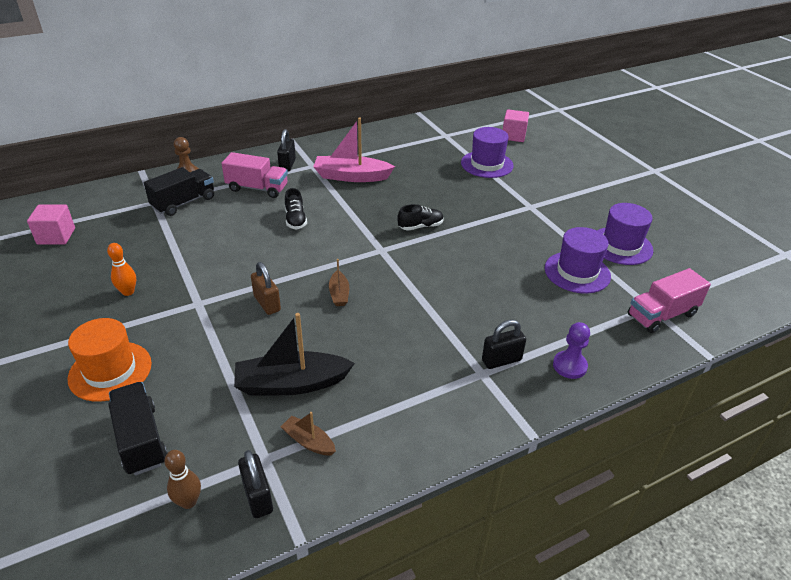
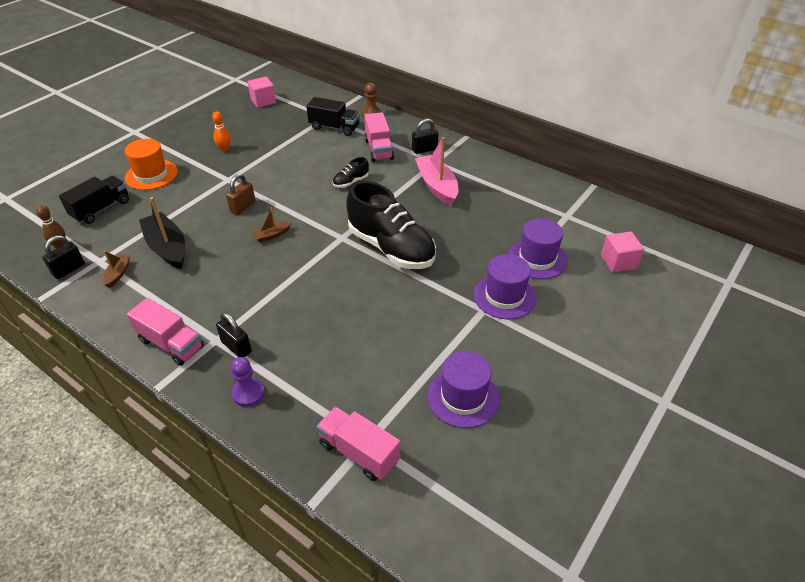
camera: 65 degrees right, 5 degrees up
(420, 226) = (391, 248): black shoe -> black shoe, size x2.36
(470, 411) = (171, 344): none -> pink truck
(577, 272) = (391, 370): purple hat -> purple hat (504, 296)

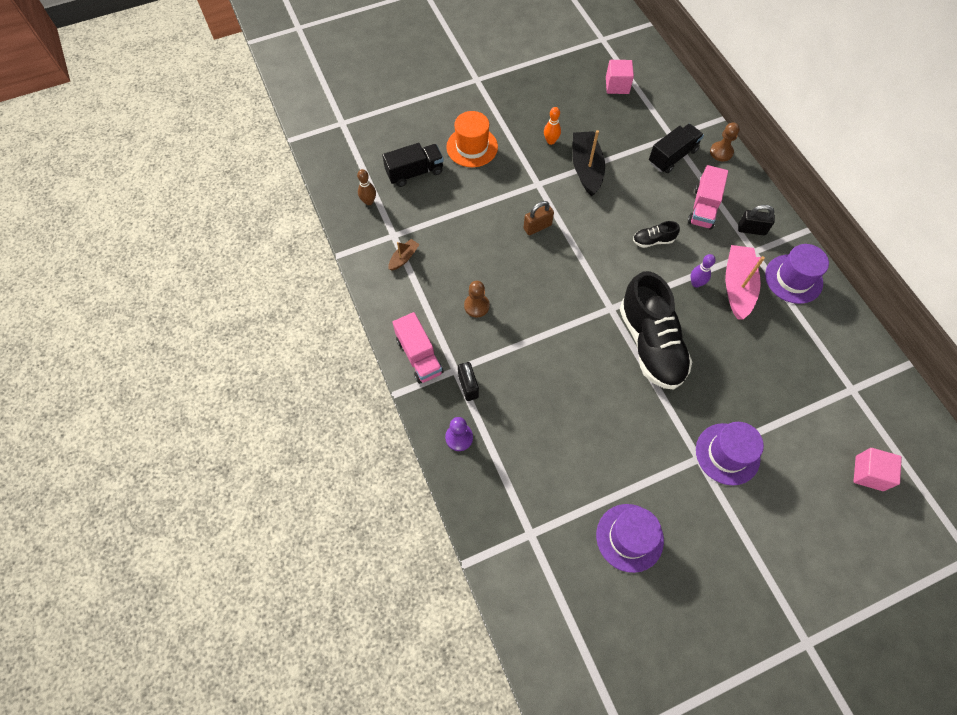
camera: 30 degrees right, 20 degrees up
(69, 269) = (367, 234): black padlock -> none
(167, 247) = (453, 246): black boat -> black boat (586, 168)
(213, 282) = (476, 306): none -> brown pawn
(272, 235) = (549, 275): brown boat -> none
(334, 128) = (672, 156): black truck -> black truck turned 90 degrees counterclockwise
(359, 452) = (519, 540): pink truck -> none
(403, 196) = (696, 283): none -> purple bowling pin
(537, 258) = (786, 427): purple hat -> purple hat (793, 279)

